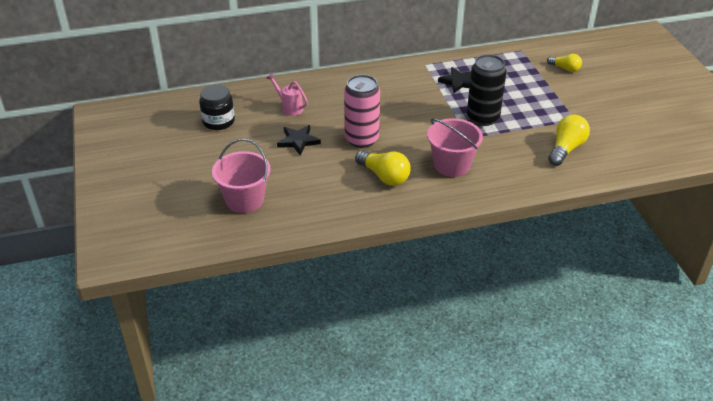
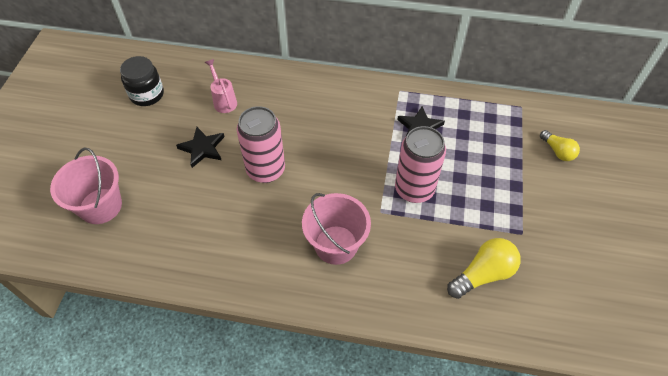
camera: 25 degrees right, 15 degrees up
(384, 176) = (254, 231): yellow light bulb -> none
(482, 118) = (414, 189): black can -> pink can

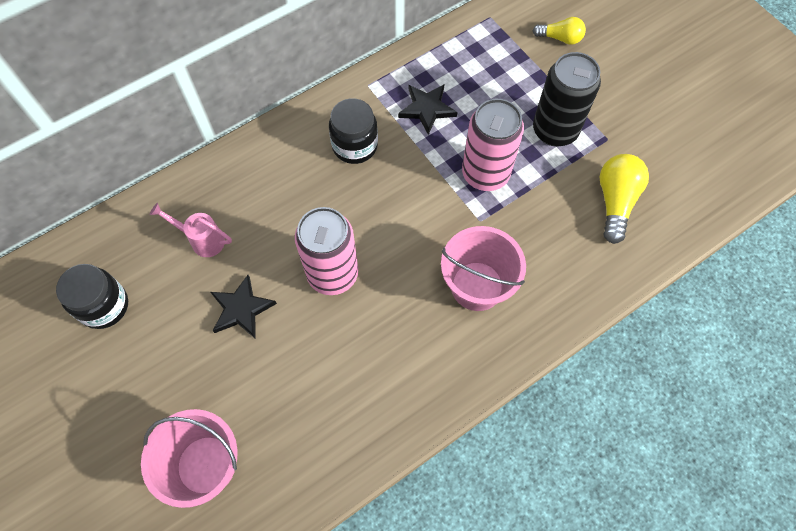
camera: 45 degrees left, 10 degrees up
(355, 115) = (355, 146): none -> black jar
(489, 200) = (555, 130): none -> black can

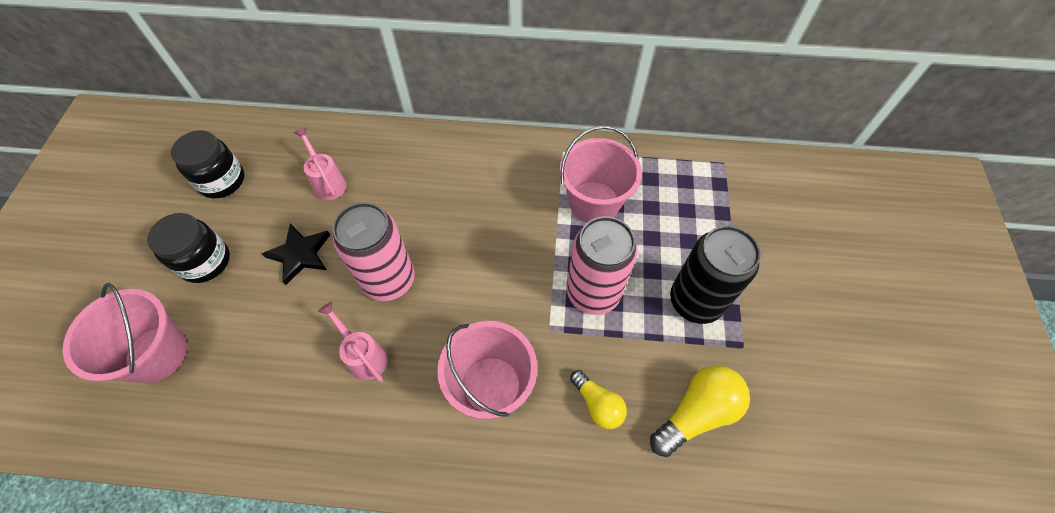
camera: 40 degrees right, 5 degrees down
(355, 146) = (506, 191): black jar -> black jar (205, 261)
(370, 337) = (364, 356): none -> pink watering can
(427, 109) = (594, 202): black star -> pink bucket
(560, 38) = (777, 223): yellow light bulb -> yellow light bulb (597, 404)

